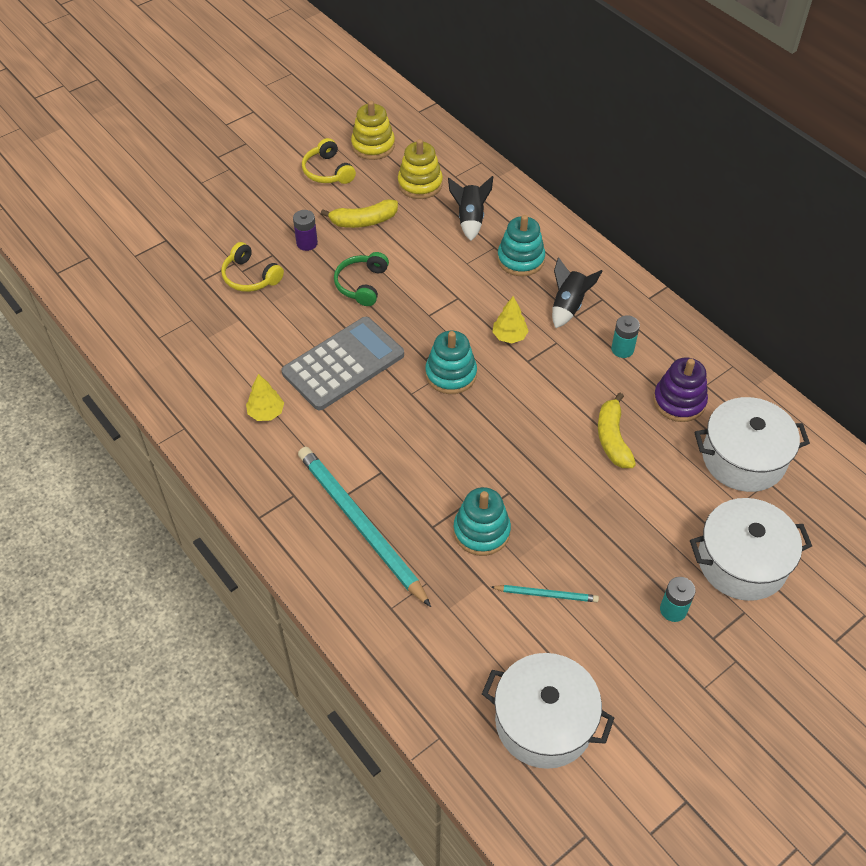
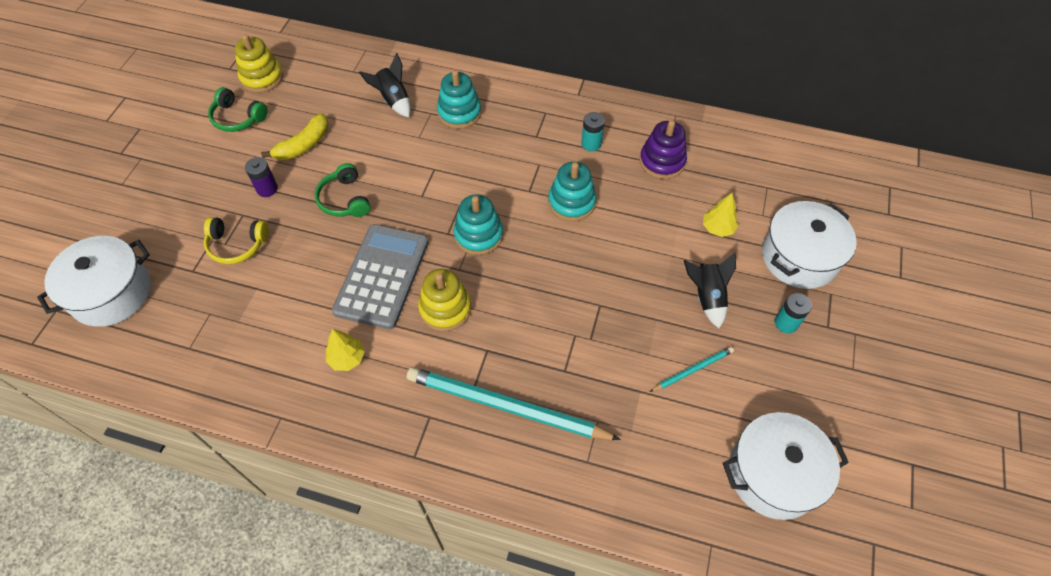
camera: 35 degrees left, 5 degrees up
(328, 171) = (237, 118): yellow headphones -> green headphones
(420, 184) = (328, 91): yellow stacking toy -> yellow stacking toy (445, 308)
(481, 531) = (605, 350): turquoise stacking toy -> turquoise stacking toy (571, 202)
(509, 336) = (500, 178): yellow tree -> yellow tree (718, 228)
(568, 306) = (525, 131): black rocket -> black rocket (707, 297)
(612, 438) = (639, 216): yellow banana -> none
(743, 458) = (738, 179): white pot -> white pot (111, 293)

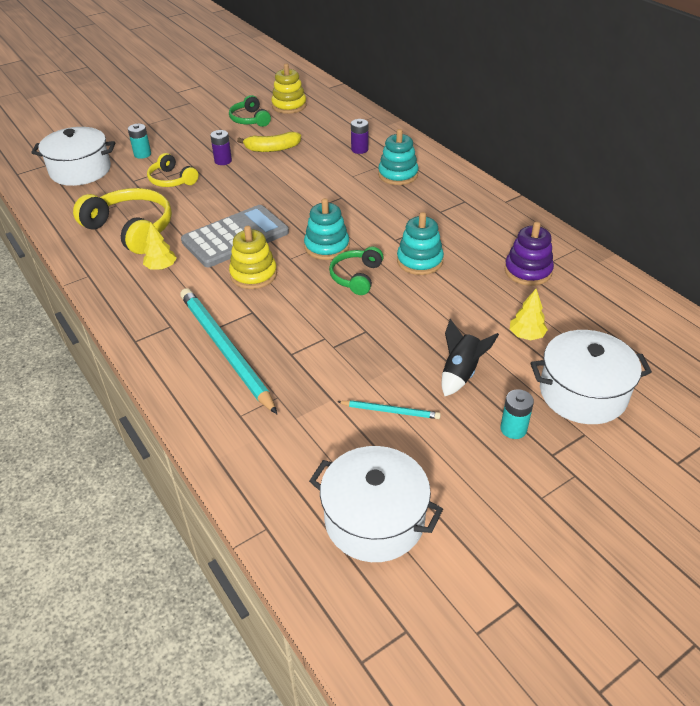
camera: 40 degrees right, 15 degrees down
(263, 333) = (131, 229): none -> yellow headphones
(344, 199) = (262, 187): green headphones -> green headphones (356, 277)
(393, 100) = (359, 149): black rocket -> purple battery
(591, 143) = (479, 234): turquoise battery -> turquoise battery (142, 154)

